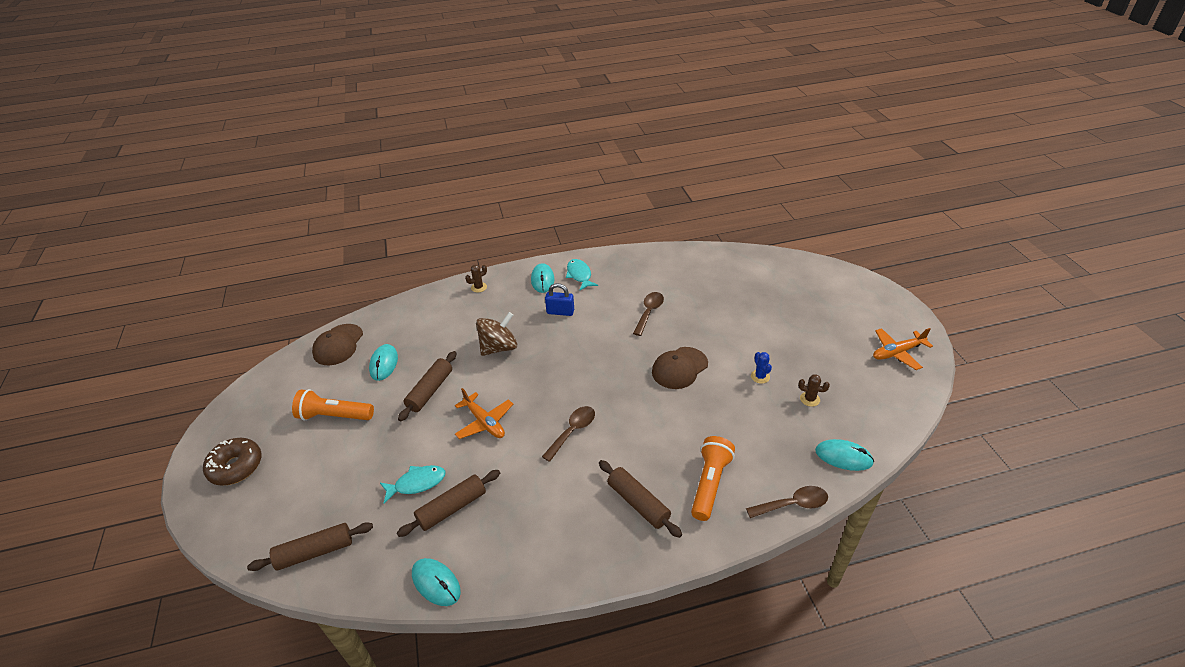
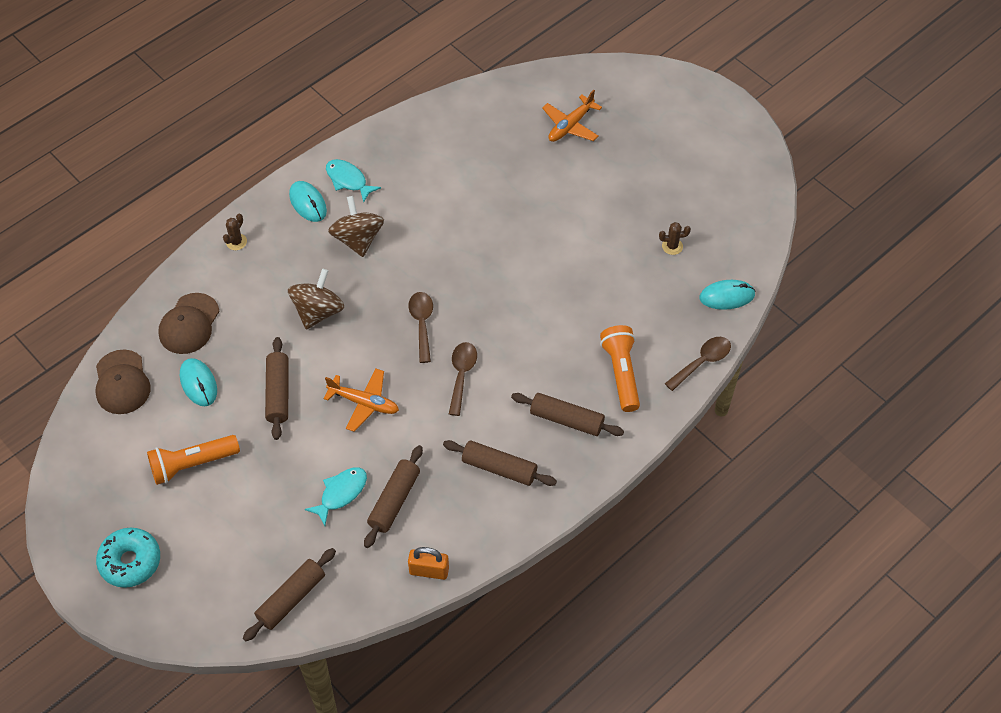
camera: 30 degrees left, 15 degrees up
(236, 467) = (130, 562): brown donut -> turquoise donut
(436, 583) = (429, 571): turquoise mouse -> orange padlock
(554, 519) = (499, 468): none -> brown rolling pin
(560, 312) = (358, 239): blue padlock -> brown spinning top
(649, 312) = (459, 202): brown spoon -> brown spoon (422, 323)
(679, 368) = (529, 260): brown cap -> brown cap (189, 324)
(760, 376) = (614, 239): blue cactus -> none
(897, 352) = (733, 159): orange plane -> orange plane (570, 125)

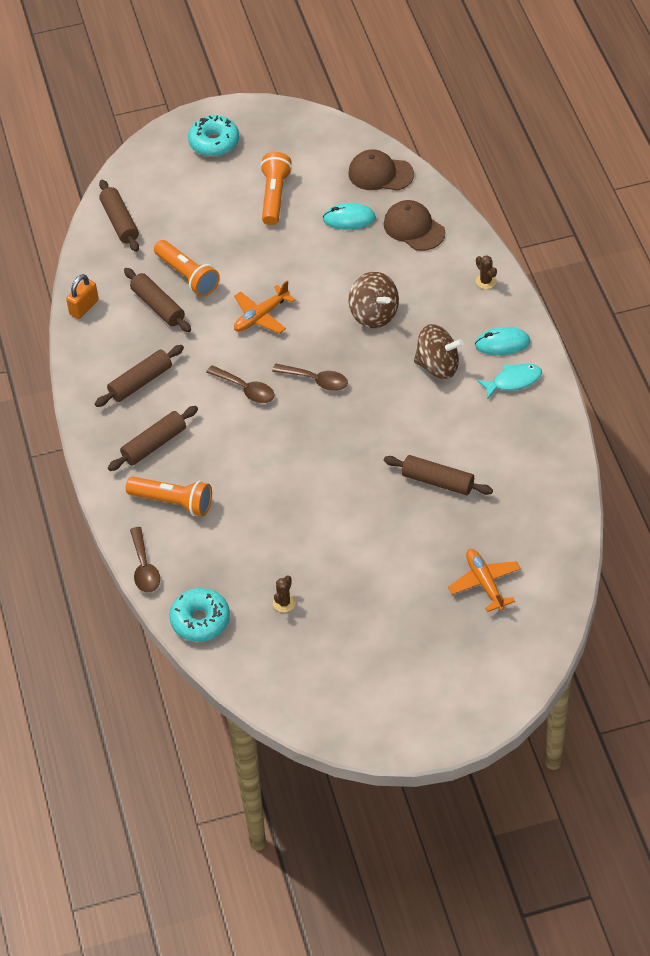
camera: 120 degrees right, 5 degrees down
(278, 393) = (307, 265): brown rolling pin -> brown rolling pin (438, 481)
(341, 493) = (187, 276): turquoise fish -> orange flashlight
(727, 296) = (200, 620): turquoise mouse -> turquoise donut

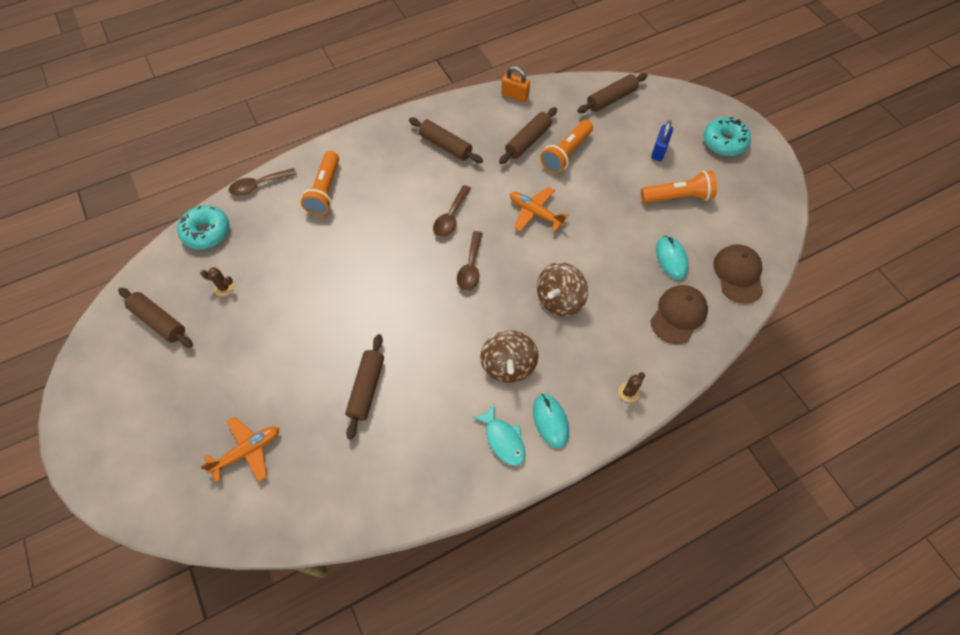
camera: 75 degrees right, 10 degrees up
(154, 444) = (382, 167): brown rolling pin -> brown rolling pin (159, 321)
(208, 197) = (659, 150): none -> blue padlock

